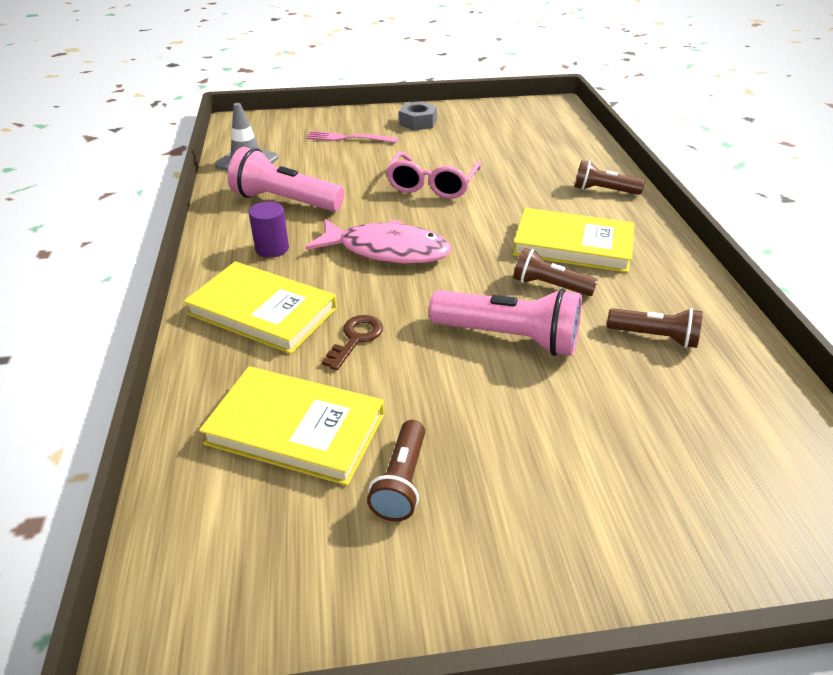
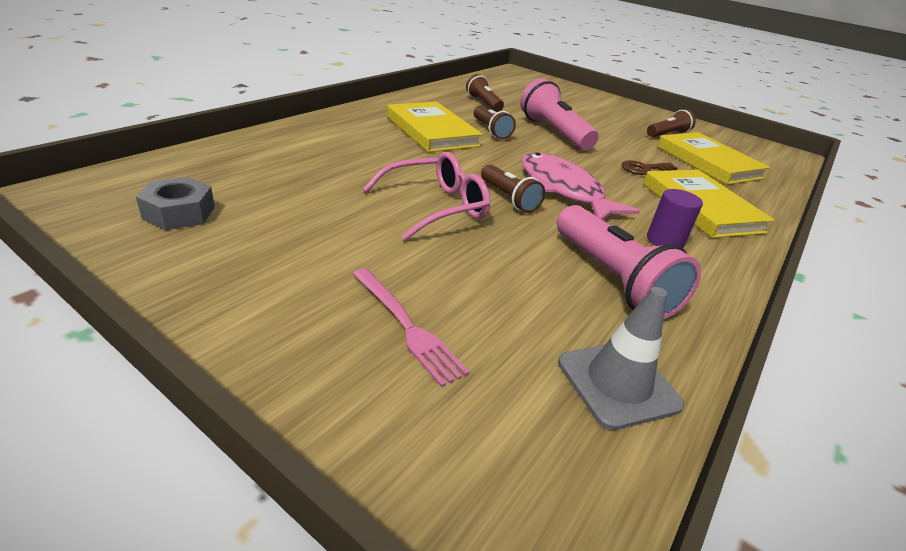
camera: 140 degrees left, 5 degrees down
(418, 122) = (263, 286): grey nut -> grey nut (179, 213)
(603, 190) = (325, 132): brown flashlight -> brown flashlight (508, 198)

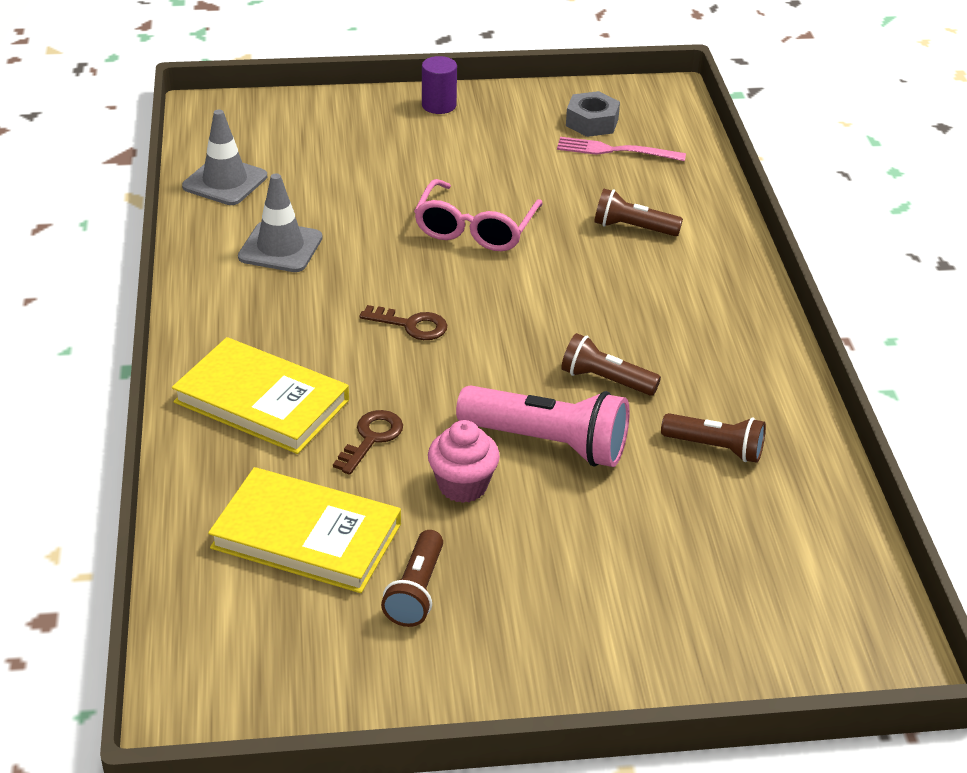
camera: 140 degrees right, 5 degrees up
(407, 326) = (363, 145): pink fork -> pink fork (615, 150)
(432, 131) = (645, 325): yellow book -> none
(508, 198) = (440, 277): brown flashlight -> brown flashlight (633, 228)
(563, 190) = (411, 325): pink fish -> brown key
(612, 279) = (280, 247): pink flashlight -> grey traffic cone
(613, 141) = (462, 486): none -> pink cupcake
(664, 241) = (268, 318): purple cylinder -> purple cylinder (439, 105)

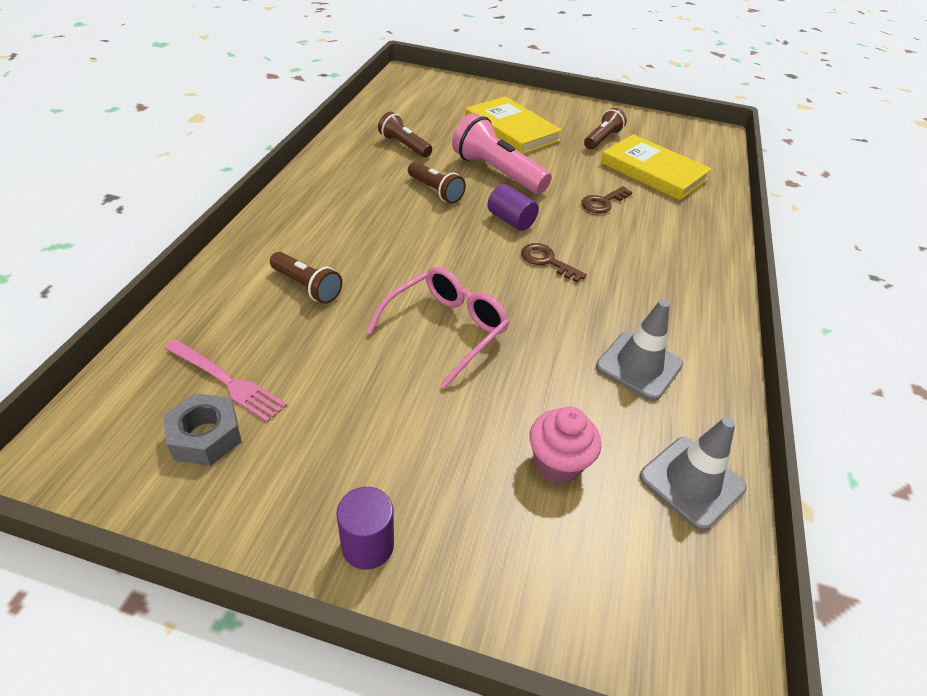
camera: 160 degrees left, 5 degrees up
(261, 401) = (671, 241): yellow book -> yellow book (511, 130)
(462, 486) = (558, 168): pink cupcake -> pink cupcake (557, 463)
(482, 367) = (510, 220): none -> purple cylinder

